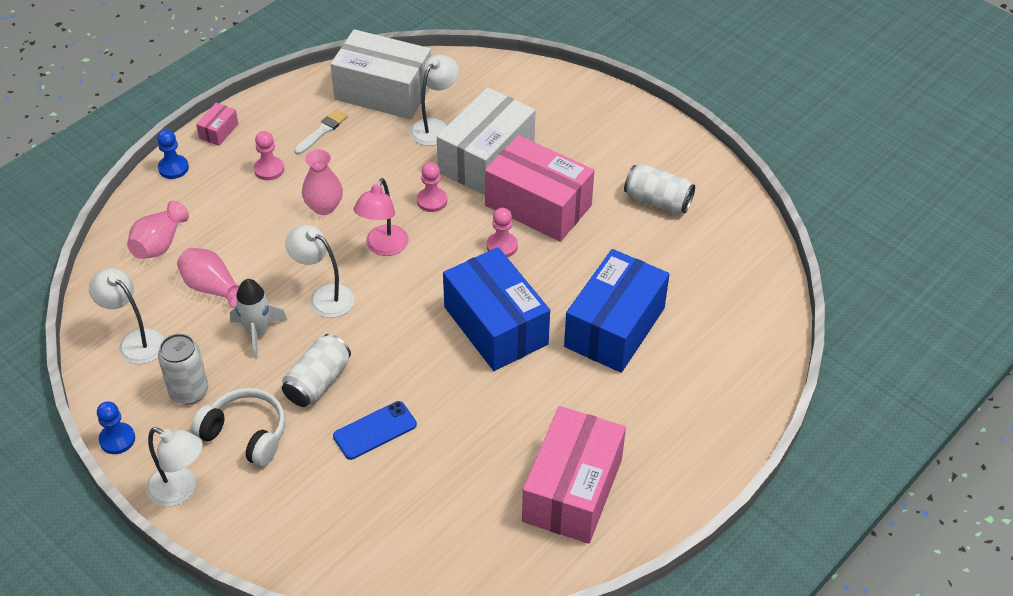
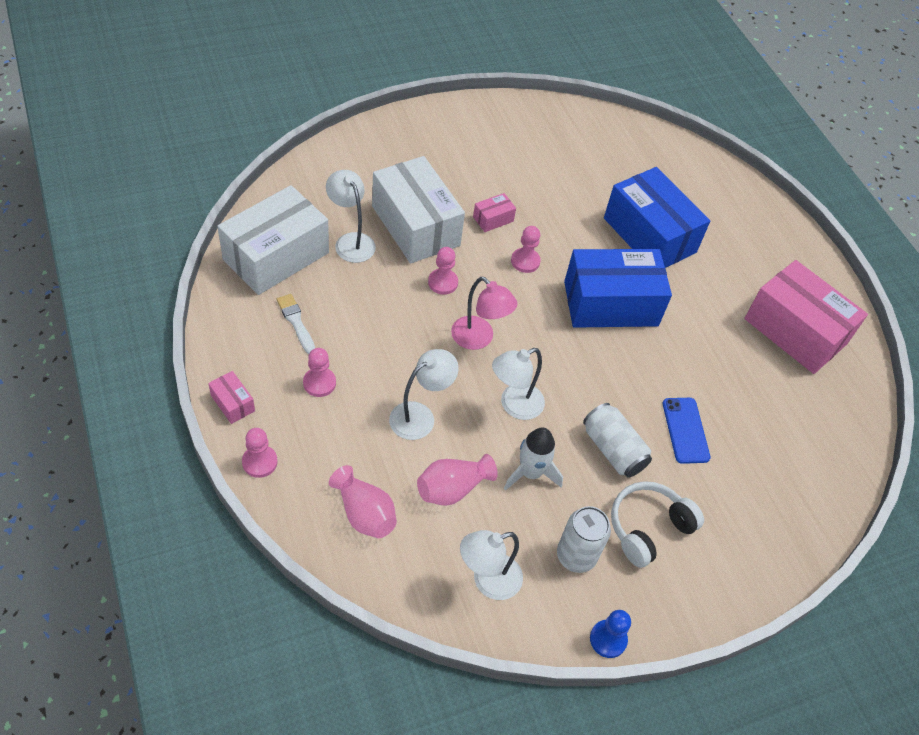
camera: 70 degrees left, 5 degrees up
(173, 168) = (259, 462): blue pawn -> pink pawn
(180, 490) = (692, 604): white lamp -> white lamp (420, 416)
(324, 207) = (399, 361): pink vase -> none
(538, 205) = (493, 219): pink box -> pink box, size x0.41
(657, 201) = (533, 150): white can -> none

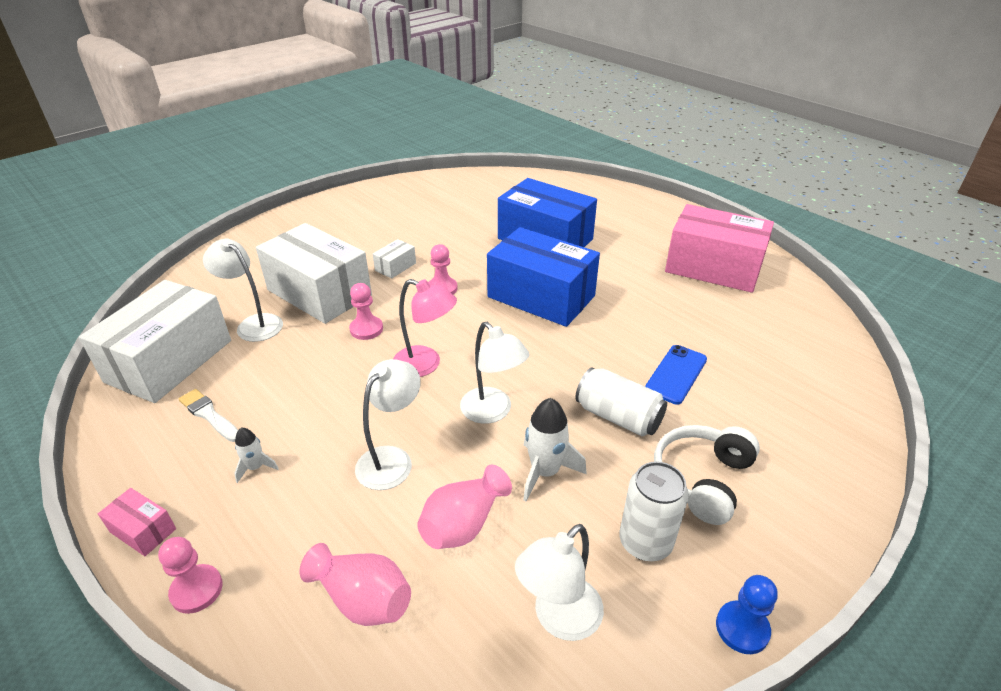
camera: 15 degrees left, 15 degrees down
(319, 383) = (255, 467): pink pawn -> white rocket
(493, 219) = (395, 267): pink box -> white box
(514, 405) = (492, 412): white lamp -> white lamp turned 75 degrees counterclockwise
(610, 304) = (541, 296): blue box -> blue box turned 60 degrees clockwise
(685, 430) = (676, 374): blue phone -> blue phone turned 60 degrees clockwise

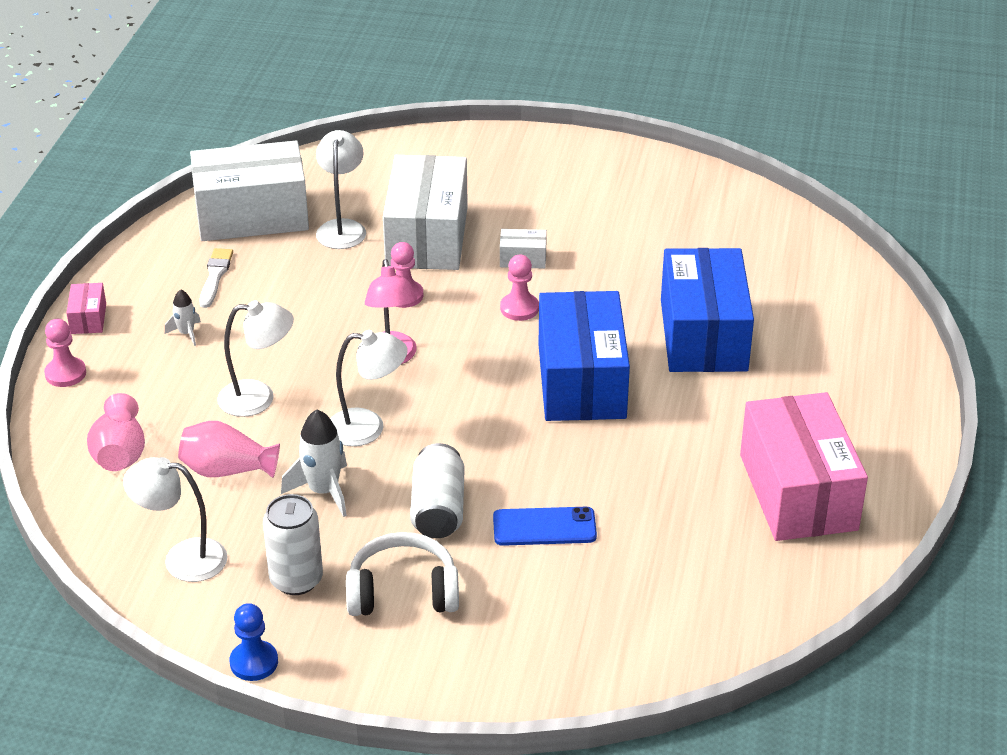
camera: 55 degrees right, 0 degrees up
(492, 412) = (368, 428): white lamp -> white lamp turned 105 degrees counterclockwise

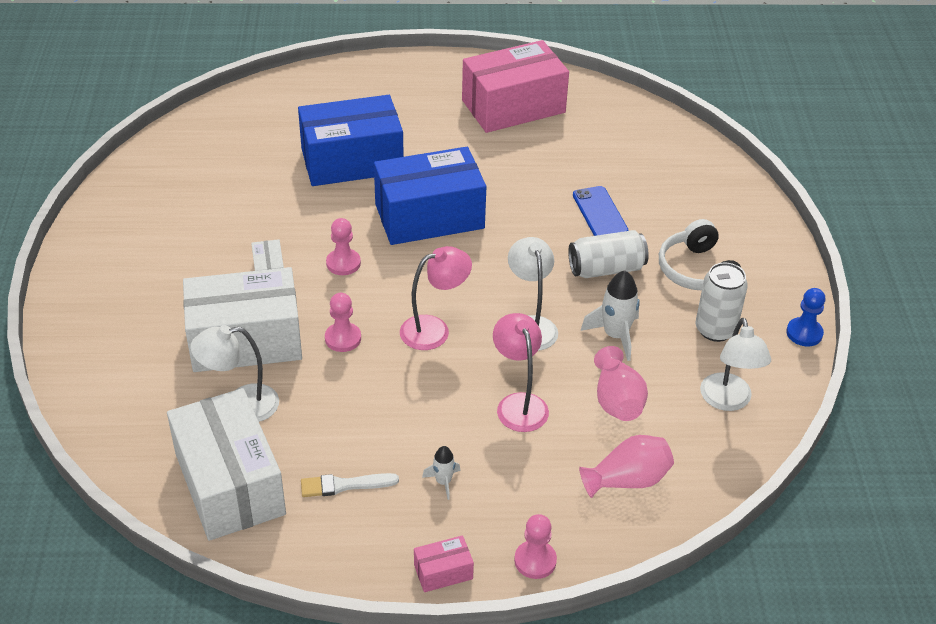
camera: 105 degrees left, 5 degrees up
(258, 398) = (519, 404): white lamp -> pink lamp

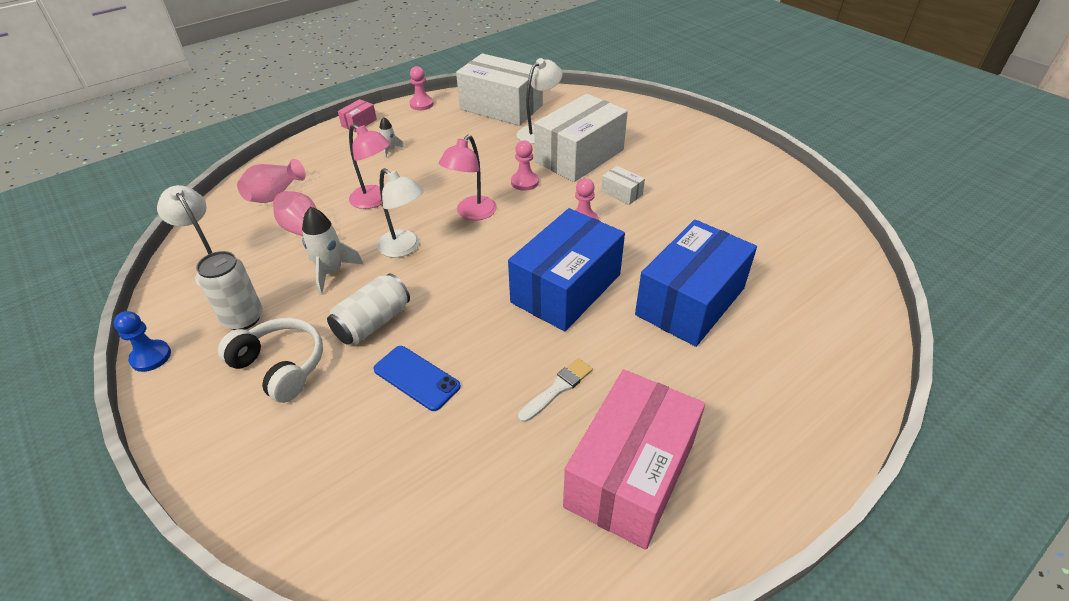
camera: 145 degrees right, 0 degrees up
(344, 485) = (443, 128): white brush -> white brush (557, 389)
(535, 561) = (312, 144): pink pawn -> pink pawn (421, 104)

